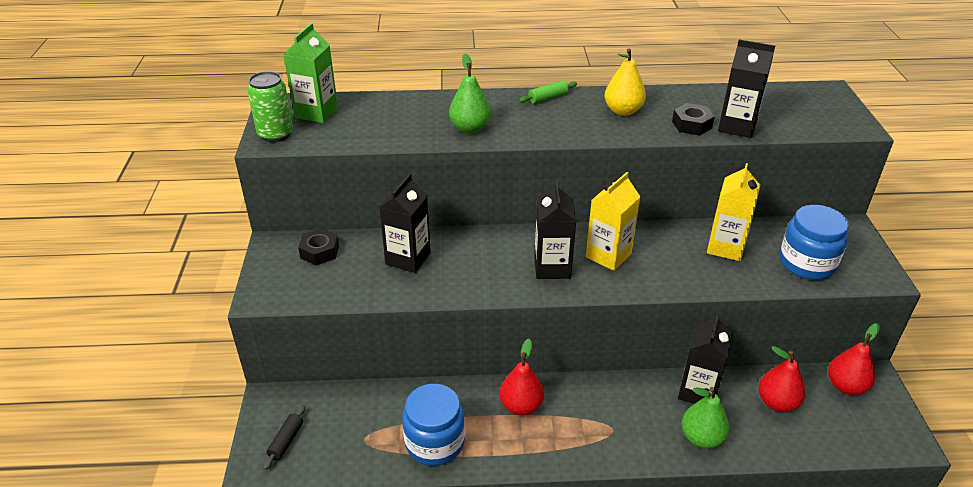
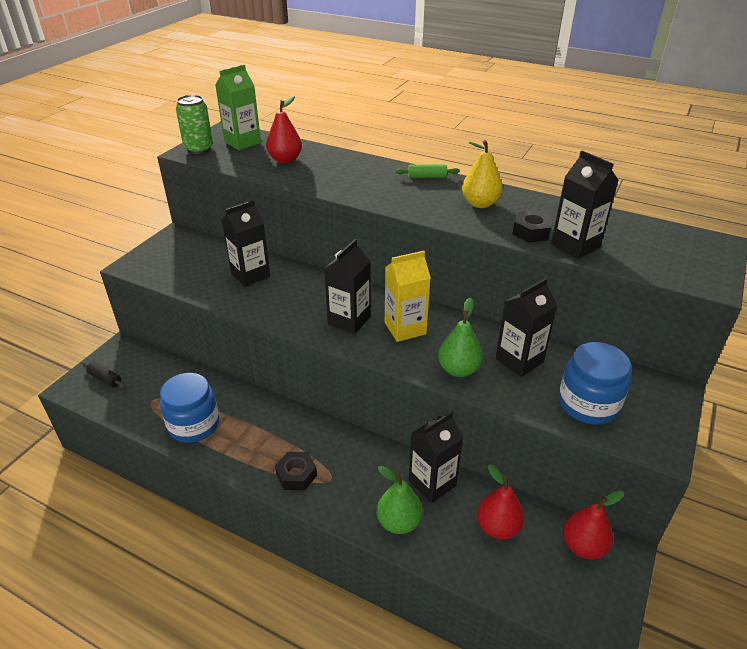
camera: 30 degrees right, 0 degrees up
(286, 441) = (105, 379): black rolling pin -> black rolling pin turned 75 degrees clockwise
(320, 252) = (198, 250): black nut -> black nut (296, 475)
(470, 128) = (337, 182): green pear -> green pear (458, 369)
(521, 406) = (278, 427): red pear -> red pear (285, 160)
(725, 247) = (519, 360): yellow carton -> black carton

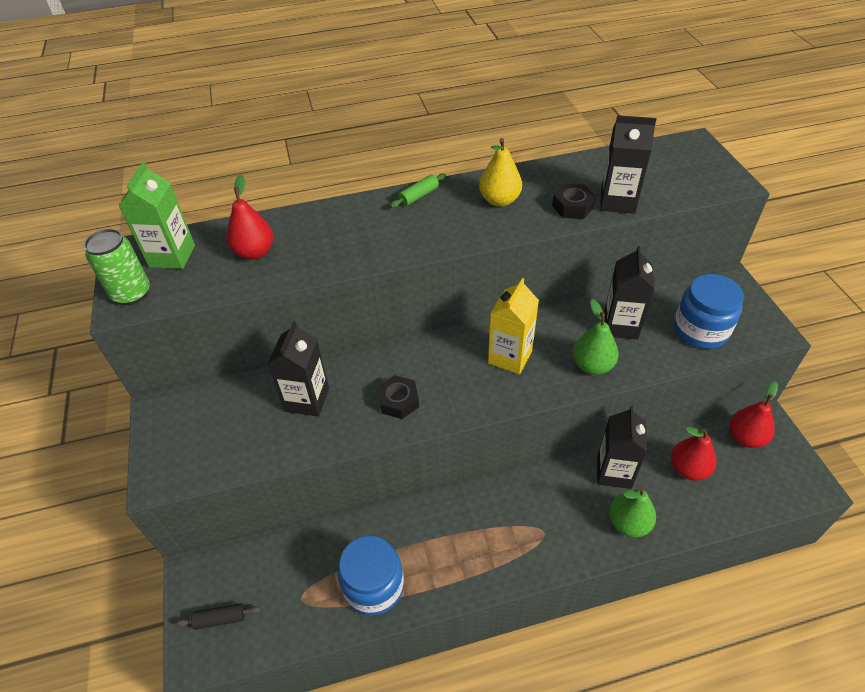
camera: 40 degrees left, 10 degrees up
(296, 475) = (515, 552): black nut -> black nut (399, 401)
(349, 320) = (457, 382): black carton -> none

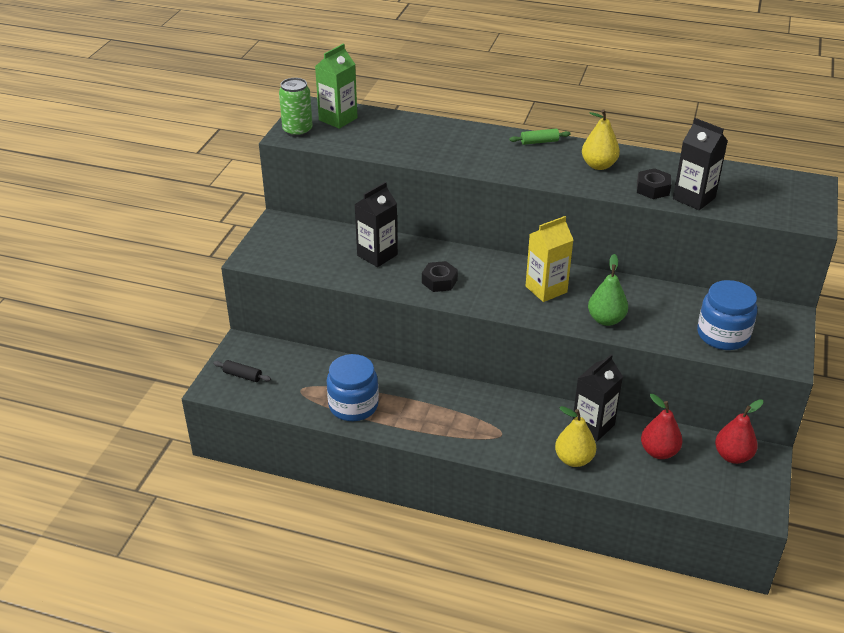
camera: 30 degrees right, 10 degrees down
(254, 252) = (392, 135): red pear -> none
(620, 325) = (656, 306): black carton -> none
(628, 523) = (574, 459): green pear -> yellow pear

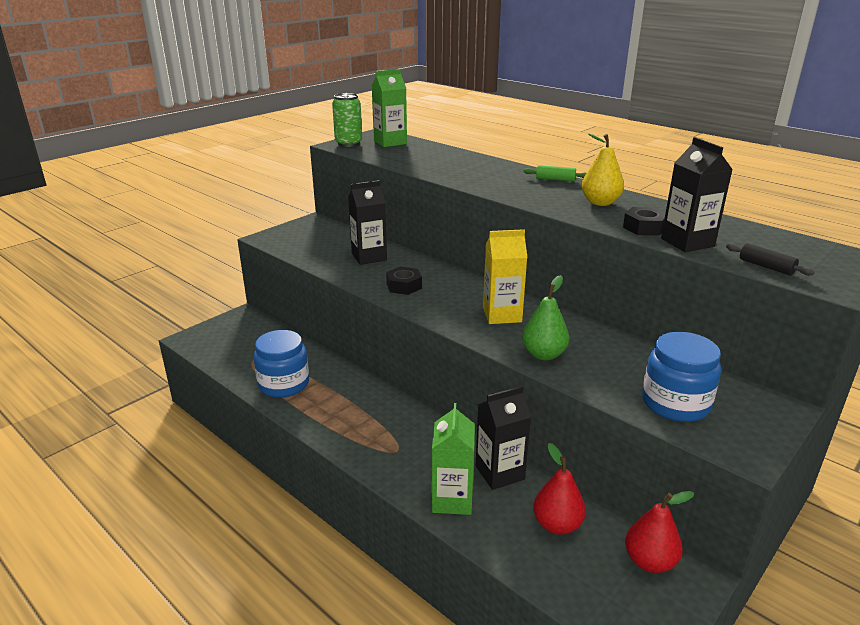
camera: 25 degrees right, 10 degrees down
(242, 375) = (220, 336): black rolling pin -> black rolling pin (766, 266)
(574, 459) = (452, 499): yellow pear -> green carton

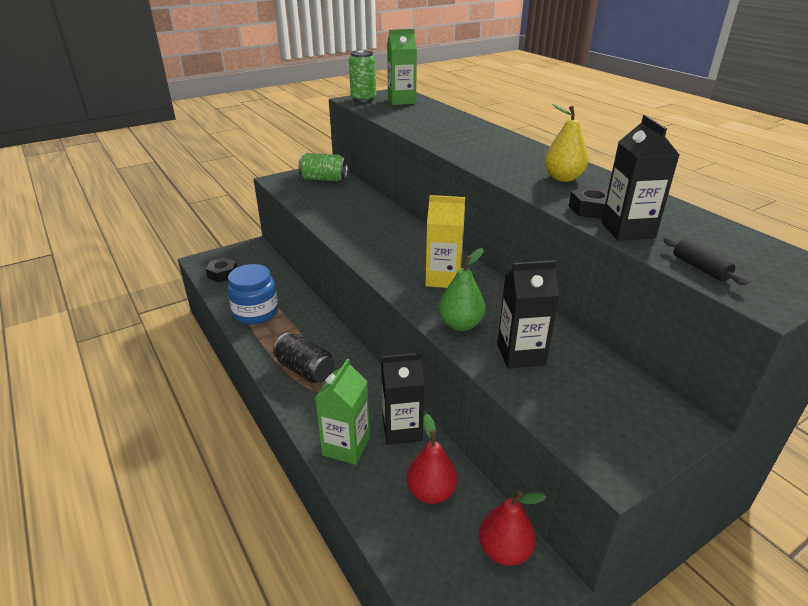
camera: 15 degrees right, 5 degrees up
(318, 232) = (324, 179): none -> green can
(369, 257) = (354, 207): black carton -> black carton (521, 354)
(370, 433) = (305, 370): none -> black can
(404, 286) = (368, 238): black nut -> black nut (222, 274)
(555, 179) = (534, 150): green rolling pin -> none
(675, 403) = (567, 398): blue jar -> none

